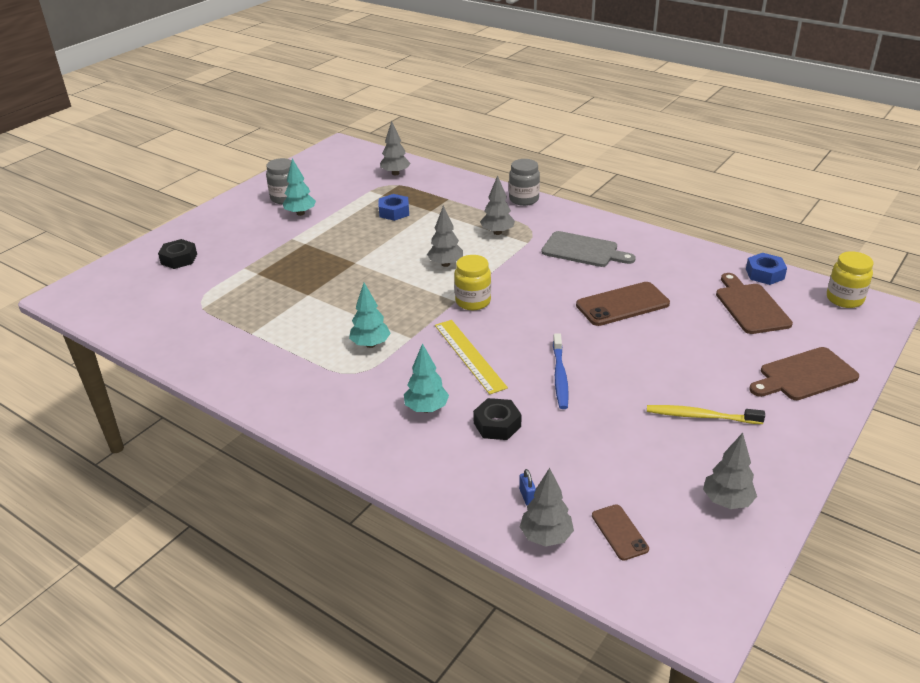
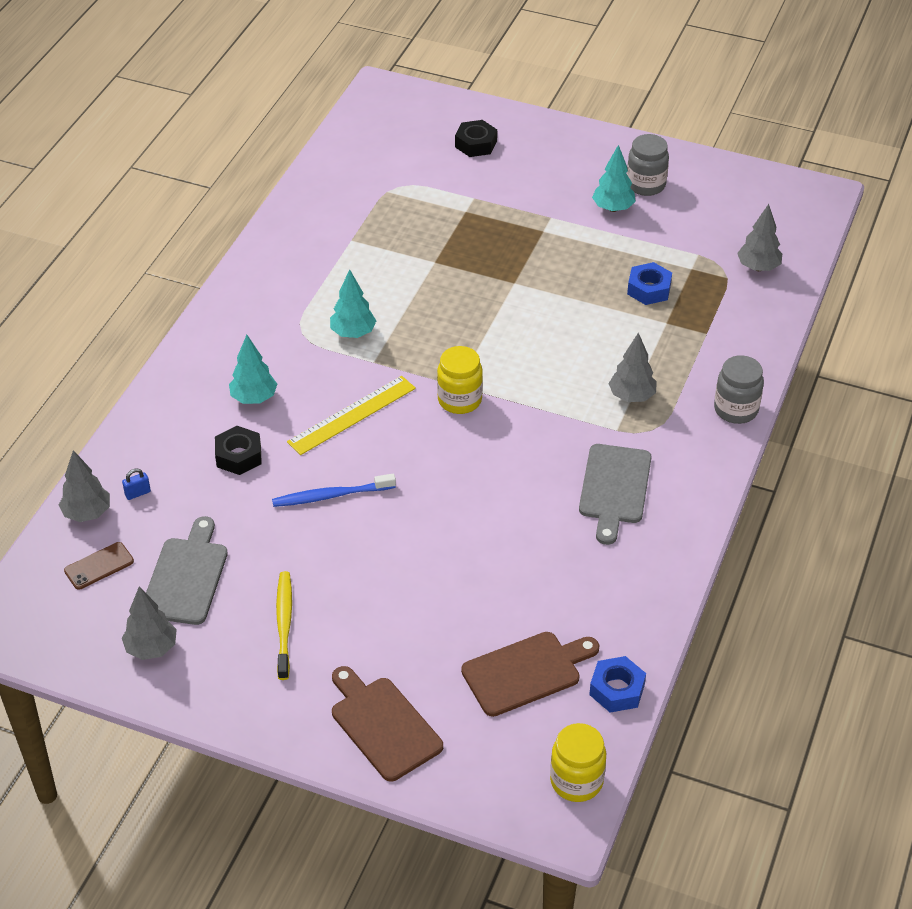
camera: 75 degrees right, 10 degrees up
(445, 264) = (536, 361): grey tree -> none
(622, 304) = (493, 539): brown phone -> none
(641, 471) = (186, 577): none -> grey cutting board

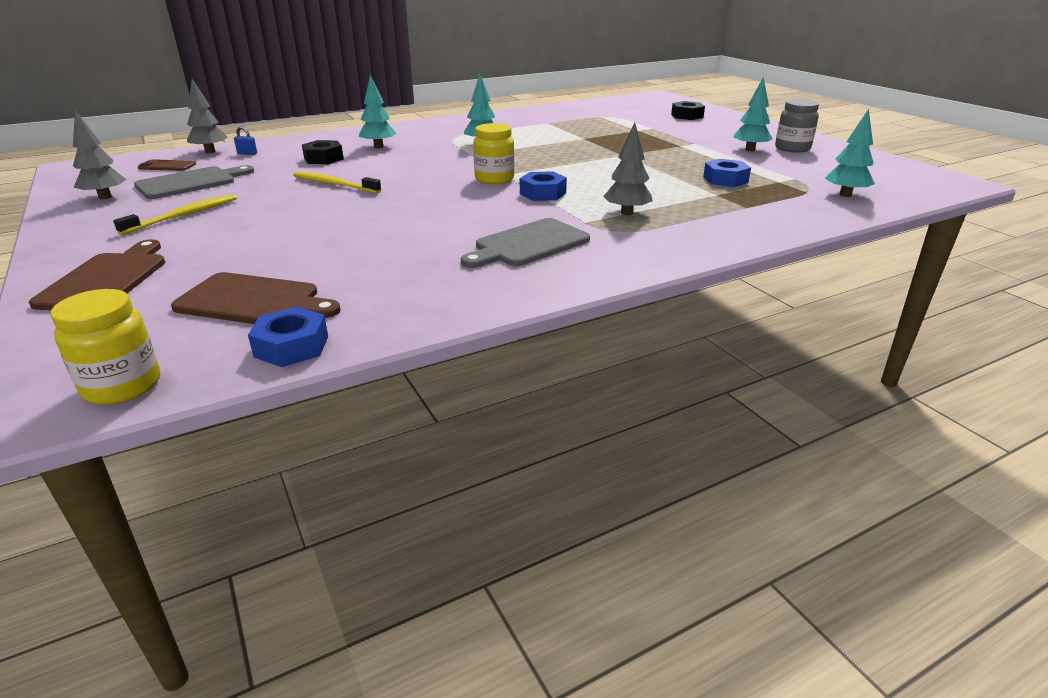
camera: 40 degrees right, 15 degrees down
(330, 496) = (334, 184): blue toothbrush -> yellow toothbrush
(352, 415) = (416, 165): yellow ruler -> none
(532, 402) = (543, 193): none -> blue nut
(736, 410) = (713, 245): grey jar -> none
(758, 267) = (845, 195): grey tree -> turquoise tree

